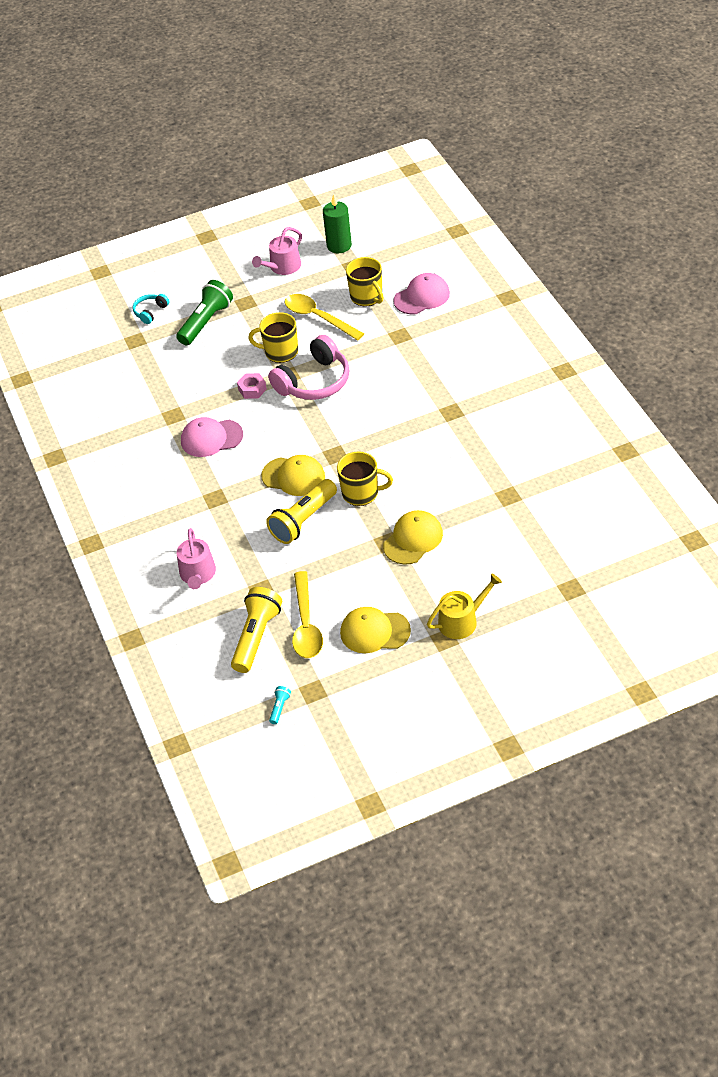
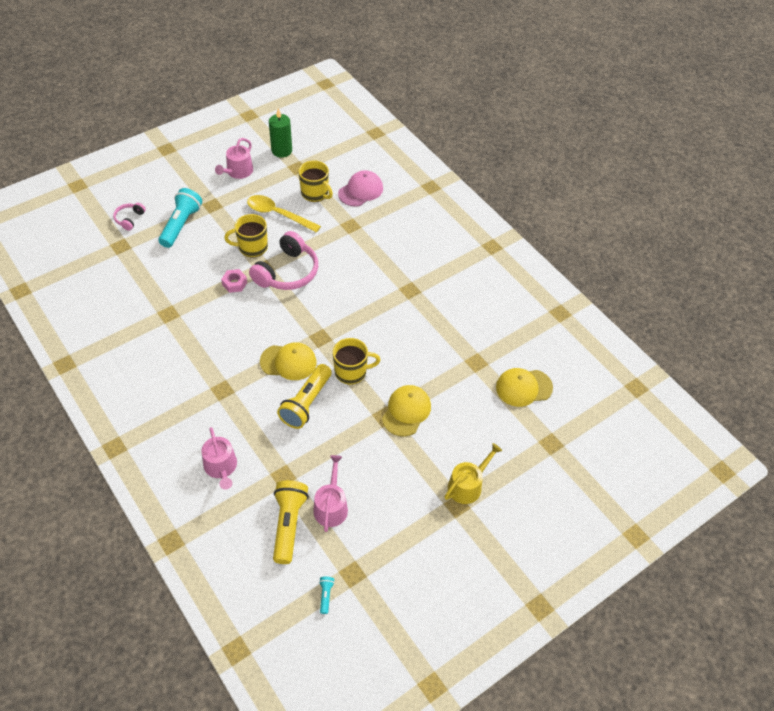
camera: 20 degrees left, 5 degrees up
(150, 312) = (129, 219): turquoise headphones -> pink headphones
(206, 322) = (181, 225): green flashlight -> turquoise flashlight
(211, 438) = (207, 332): pink cap -> none
(306, 624) = (331, 506): yellow spoon -> pink watering can
(374, 632) = (394, 505): yellow cap -> yellow cap (523, 387)

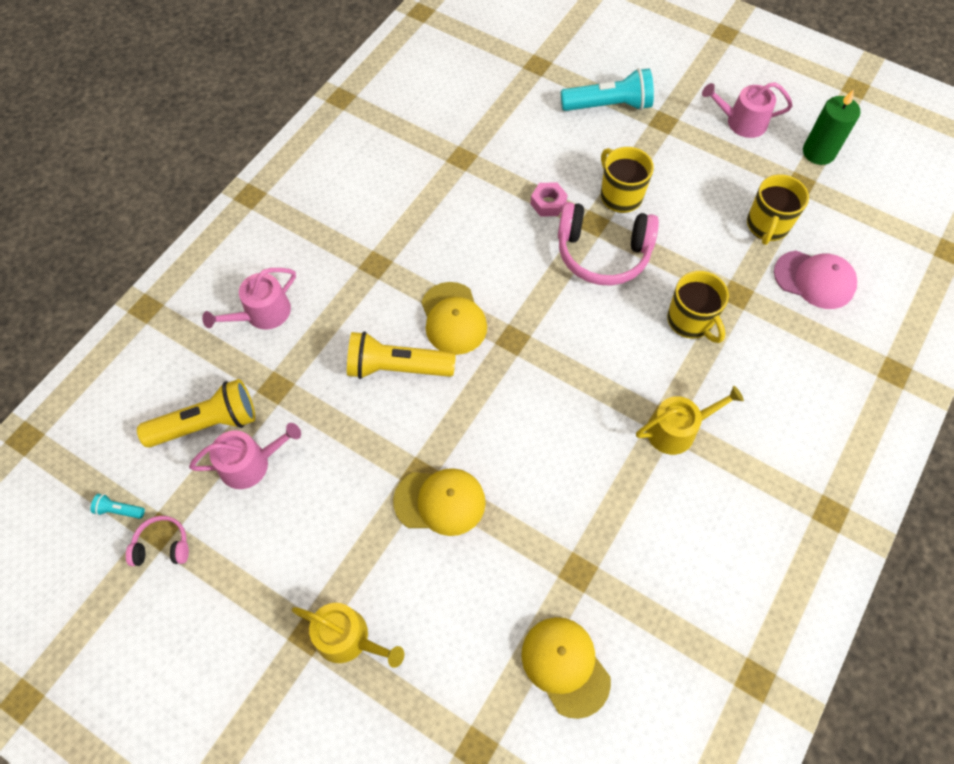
camera: 70 degrees right, 10 degrees up
(129, 219) = (584, 53): pink headphones -> pink headphones (162, 546)
(278, 214) = (697, 199): yellow spoon -> none
(326, 595) = (119, 510): turquoise flashlight -> turquoise flashlight turned 150 degrees counterclockwise
(351, 372) = (474, 402): yellow mug -> yellow mug (690, 321)
(417, 286) = (677, 429): none -> yellow watering can

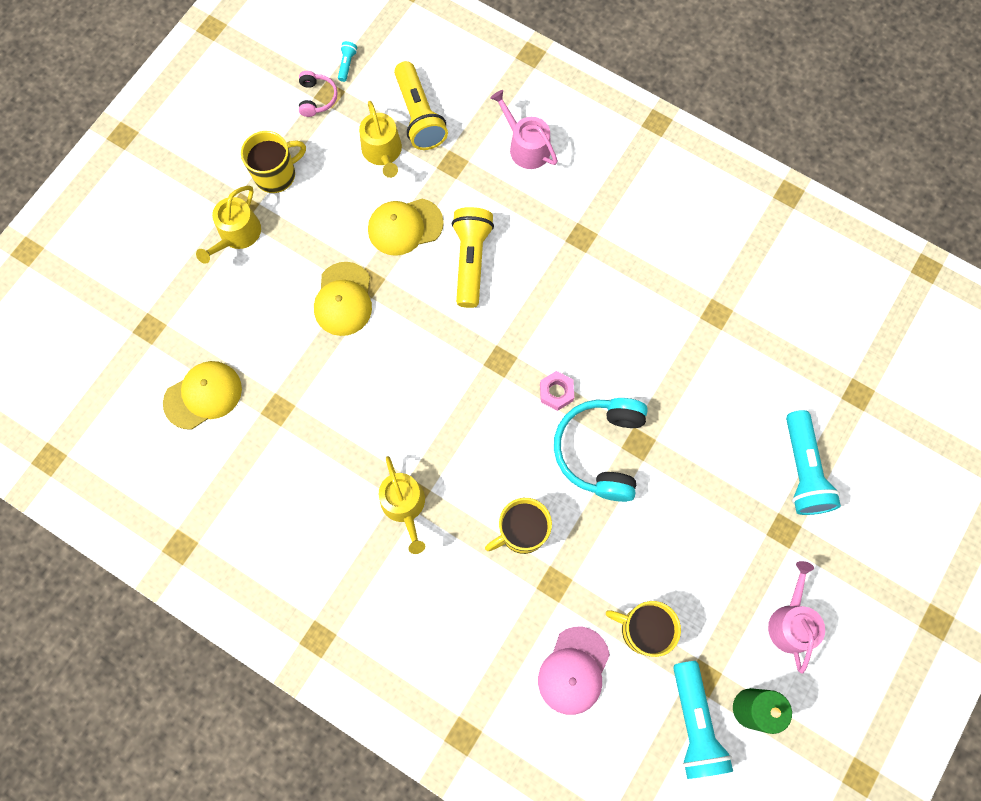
camera: 90 degrees right, 10 degrees up
(251, 463) = (383, 152): pink watering can -> yellow watering can
(453, 318) = (522, 308): yellow cap -> yellow cap (405, 226)
(548, 203) = (661, 399): pink nut -> pink nut (556, 392)
(602, 253) = (601, 450): pink headphones -> turquoise headphones
(620, 195) = (675, 473): yellow mug -> yellow mug (276, 174)
(840, 192) = (694, 723): none -> turquoise flashlight

